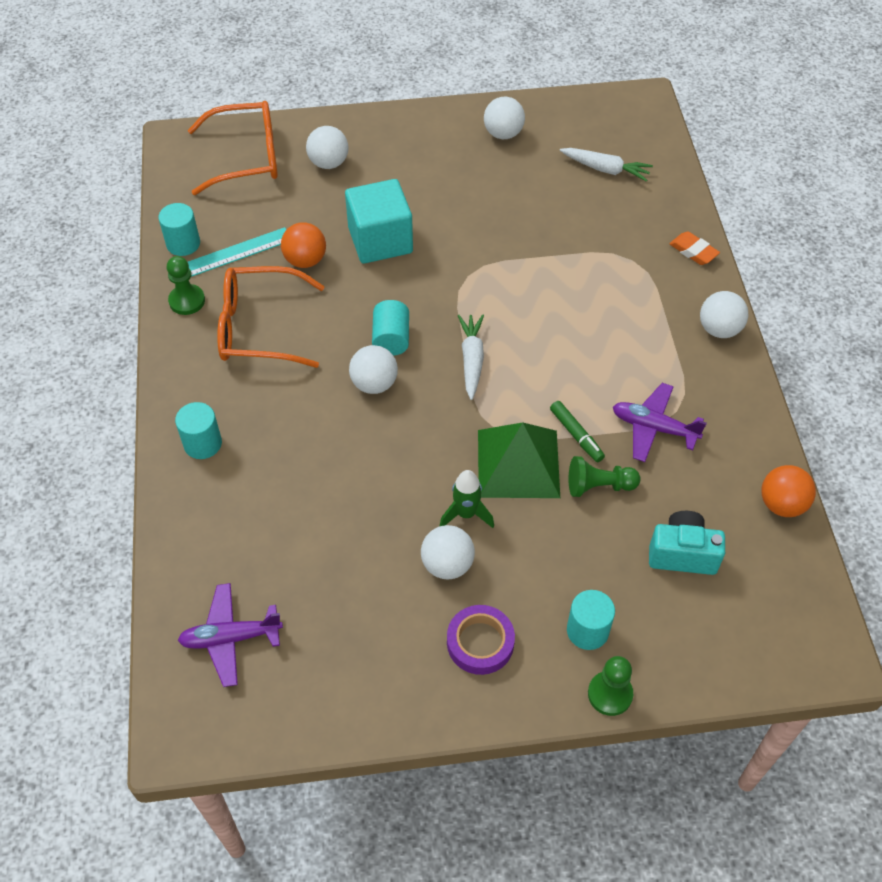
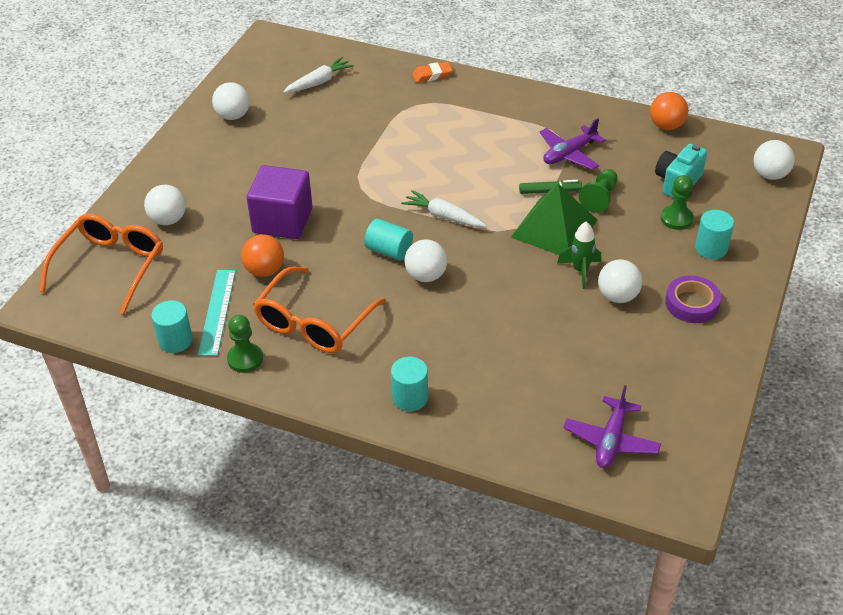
camera: 60 degrees left, 10 degrees down
(380, 240) = (282, 221): turquoise cube -> purple cube
(610, 694) = (764, 257): green pawn -> green pawn (676, 218)
(719, 329) = (509, 92): white ball -> white ball (770, 175)

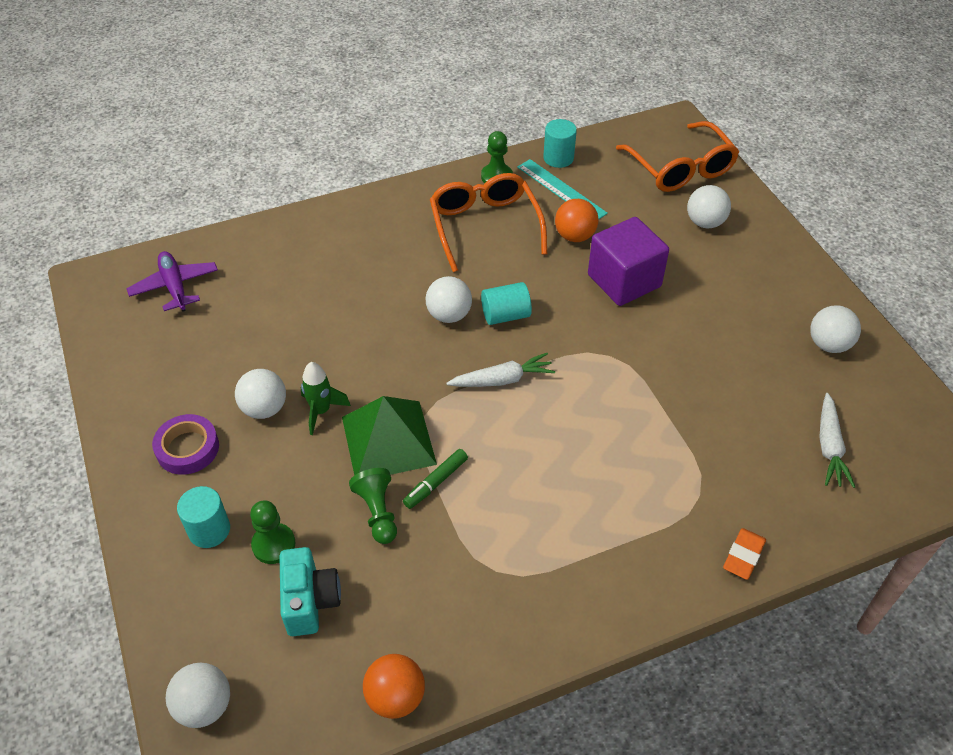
camera: 135 degrees right, 5 degrees up
(410, 397) = (353, 224): turquoise cylinder -> none
(569, 154) = (465, 551): purple plane -> none

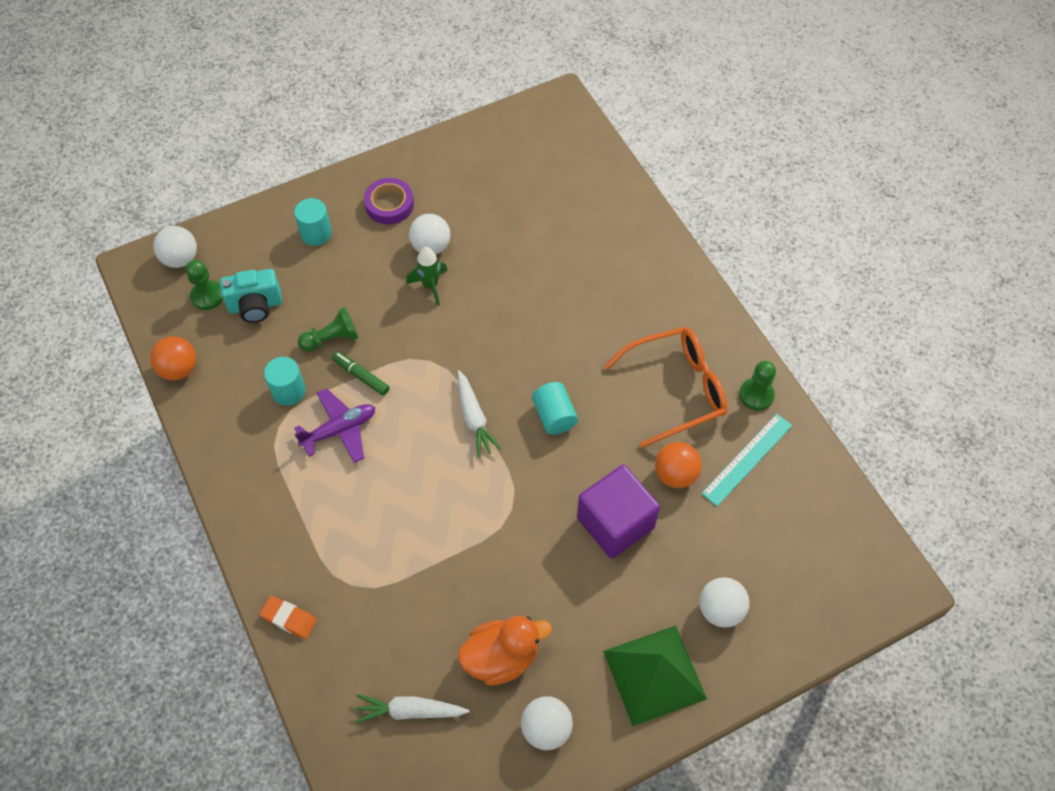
camera: 85 degrees right, 10 degrees up
(175, 287) = (559, 159): purple plane -> purple plane (339, 430)
(273, 544) = (303, 275): green pawn -> green pawn (207, 296)
(388, 440) = (402, 337): green pyramid -> green pyramid (654, 674)
(449, 315) = (549, 369): white ball -> none
(558, 158) = (801, 454): turquoise cylinder -> turquoise cylinder (288, 391)
(680, 168) = (811, 587): orange glasses -> none
(765, 372) = (501, 657): none -> orange duck

